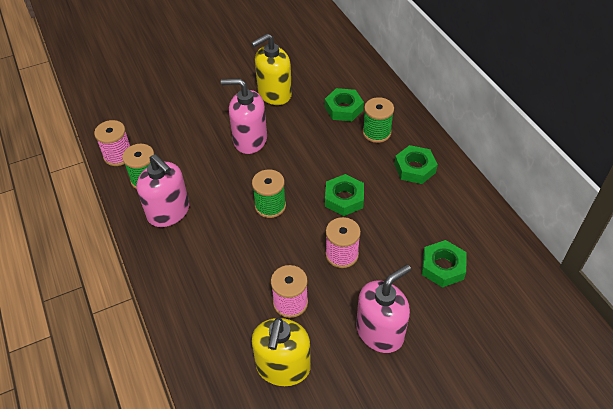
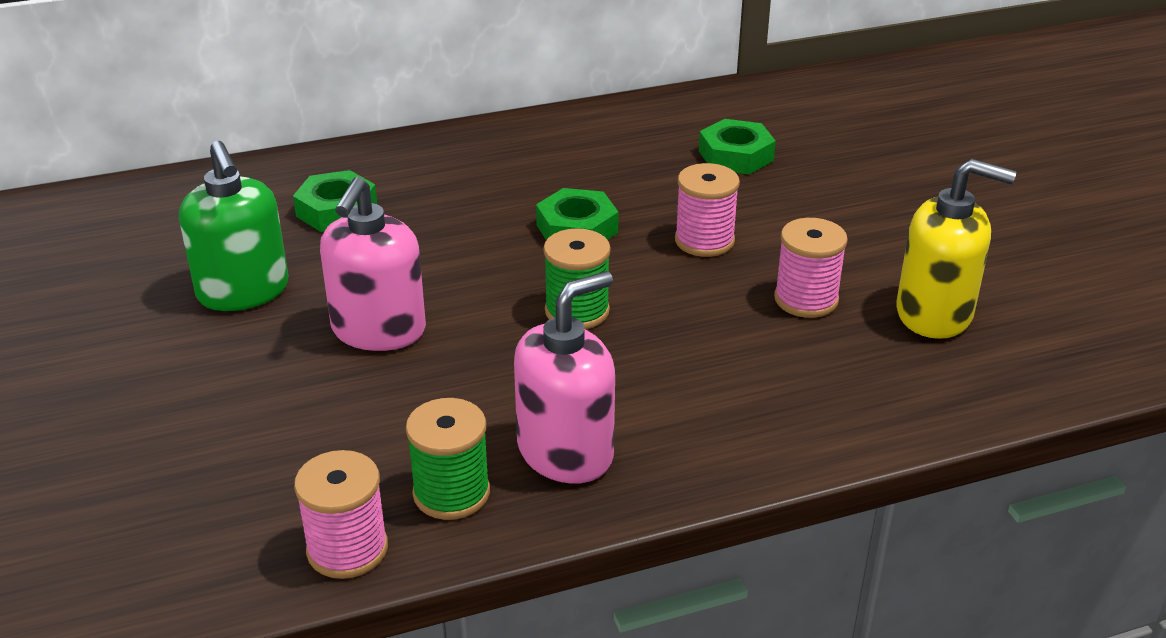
camera: 85 degrees left, 15 degrees down
(274, 94) = (243, 291): yellow soap dispenser -> green soap dispenser
(376, 132) = (420, 182): green spool -> none
(380, 331) = (857, 219): pink soap dispenser -> none
(414, 168) = (523, 155): green nut -> none

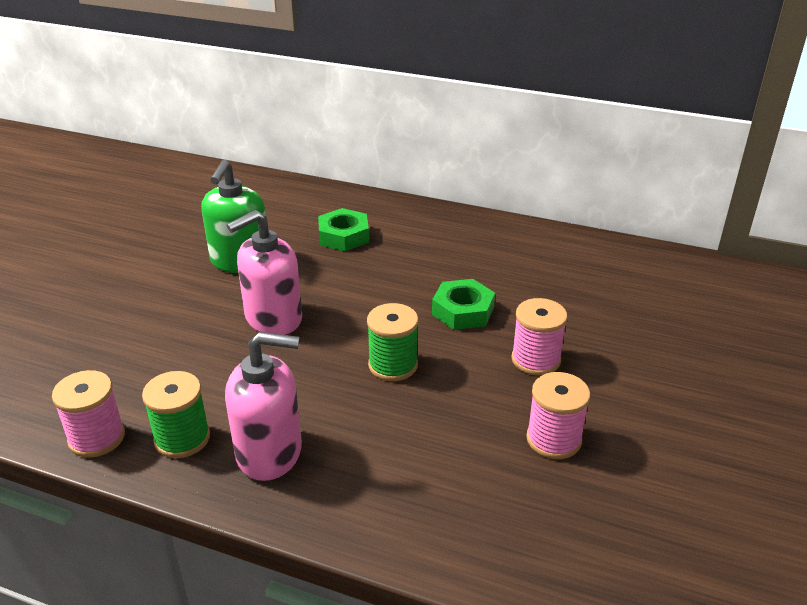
camera: 40 degrees right, 0 degrees up
(735, 155) = (637, 310): green nut -> none
(934, 314) = (641, 506): yellow soap dispenser -> none

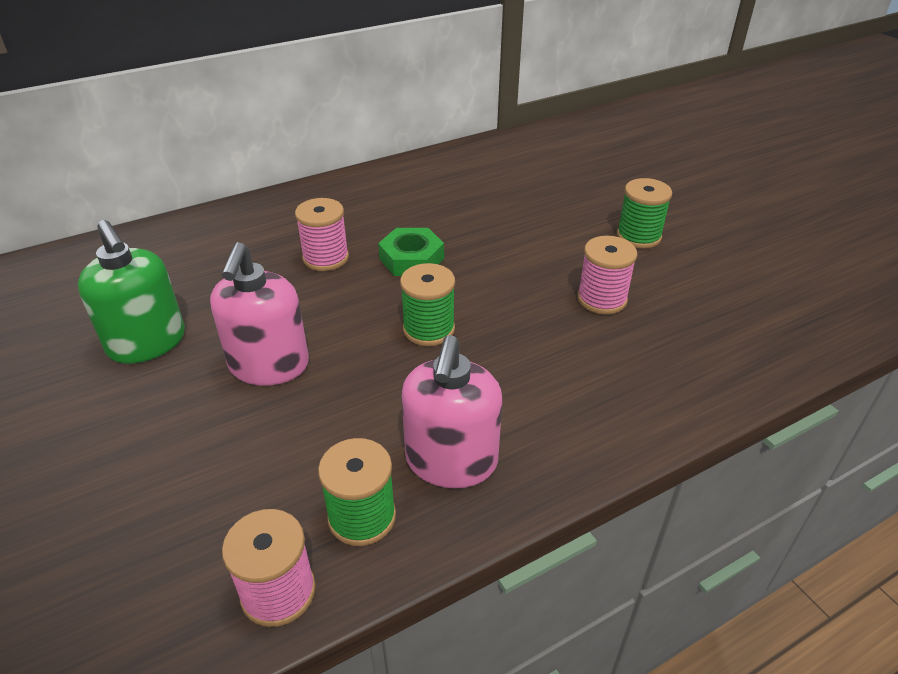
camera: 50 degrees left, 5 degrees up
(270, 452) = (451, 461): pink soap dispenser -> pink soap dispenser turned 150 degrees clockwise
(343, 236) = (216, 263): green nut -> none
(535, 360) = (511, 259): pink spool -> pink spool (325, 258)
(684, 418) = (638, 236): none -> green spool

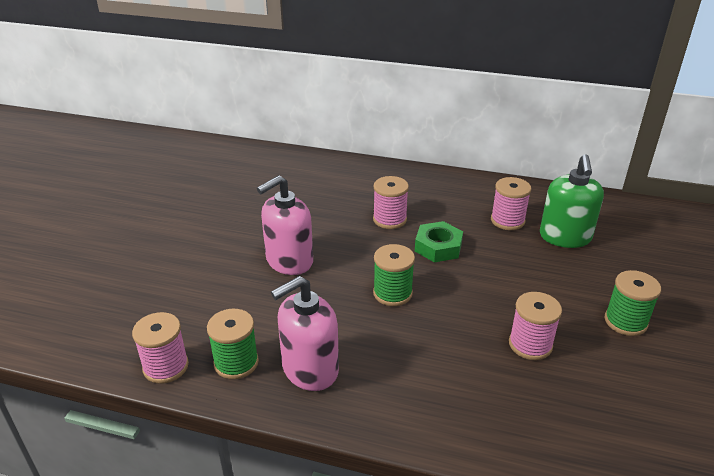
camera: 45 degrees right, 5 degrees down
(147, 343) = (252, 216): green soap dispenser -> green soap dispenser (565, 237)
(441, 201) = (507, 221): none -> pink spool

